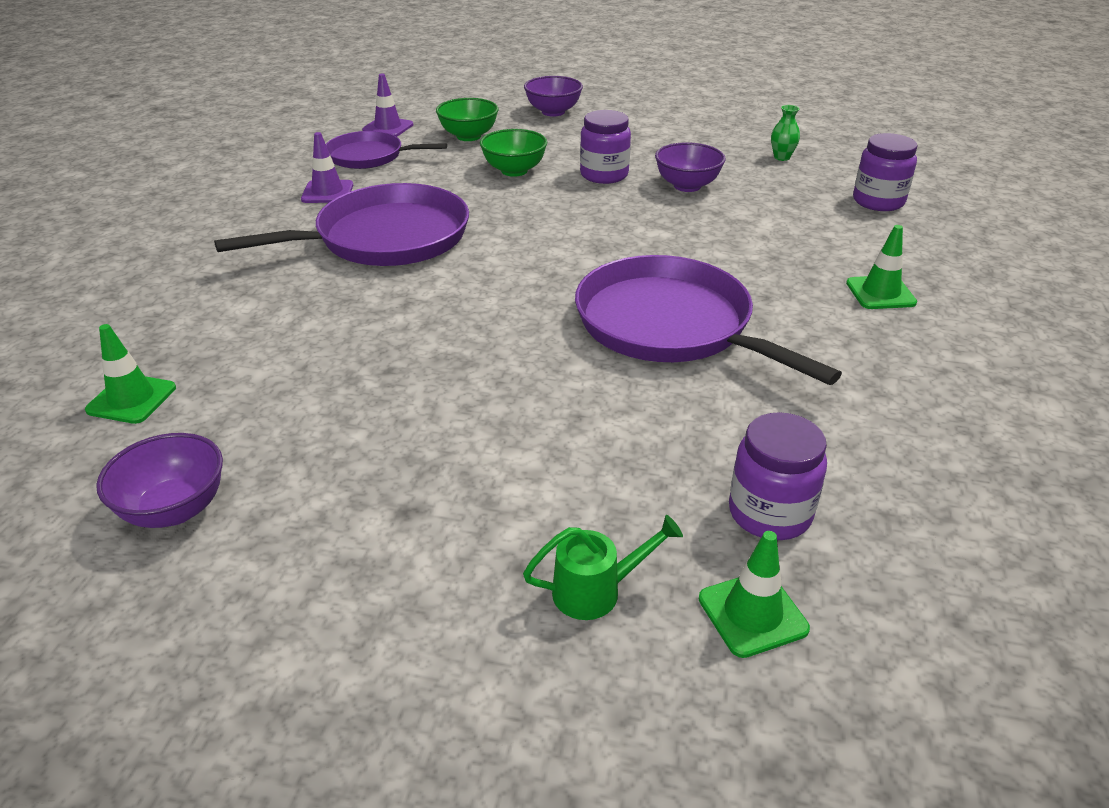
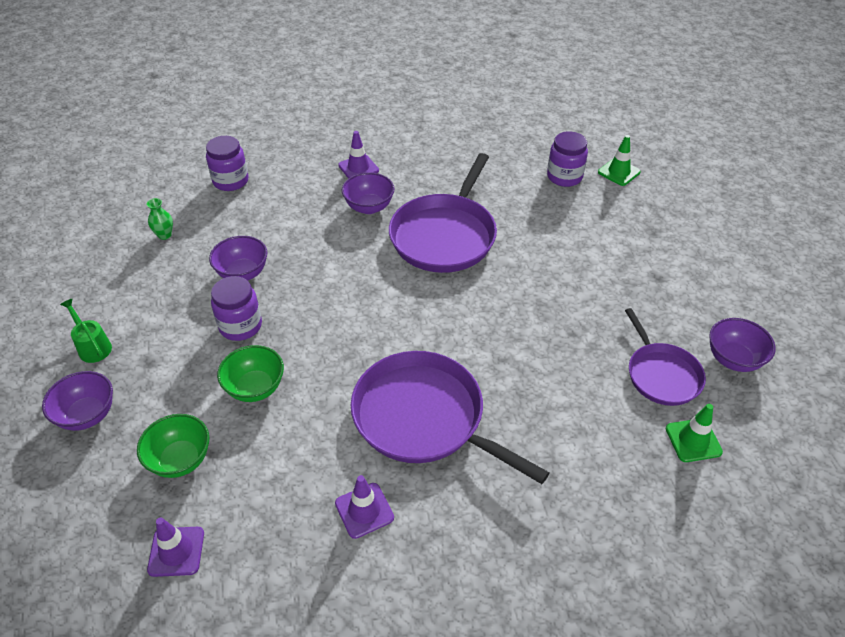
camera: 115 degrees left, 10 degrees up
(369, 156) = (265, 523): purple pan -> purple pan (661, 374)
(596, 591) = (644, 210): green watering can -> green watering can (93, 346)
(773, 281) = (369, 207): none -> purple bowl
(880, 293) = (358, 168): green traffic cone -> purple traffic cone

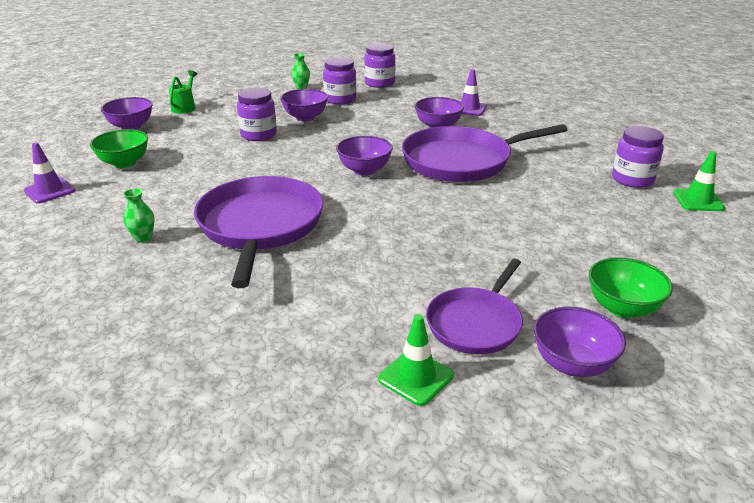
camera: 50 degrees right, 15 degrees down
(232, 227) = (340, 99): none -> purple jar
(255, 388) = (211, 160): green bowl -> green bowl (622, 308)
(364, 510) = (143, 238): purple traffic cone -> green vase
(397, 299) = (364, 170): none -> purple bowl

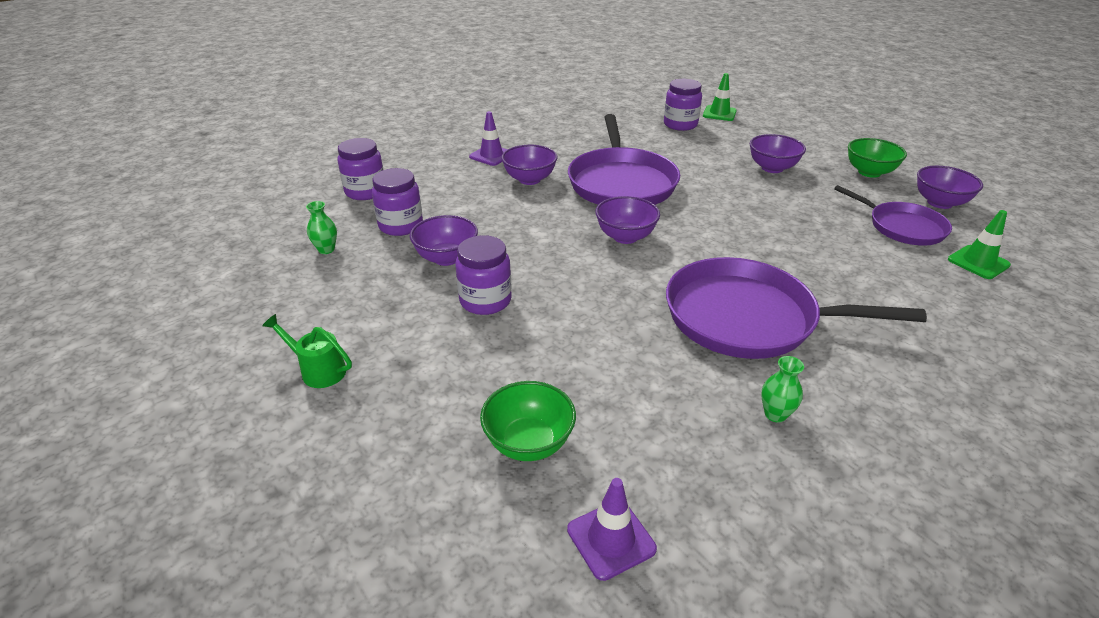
camera: 75 degrees left, 5 degrees up
(131, 127) = (368, 440): purple bowl -> purple bowl (772, 168)

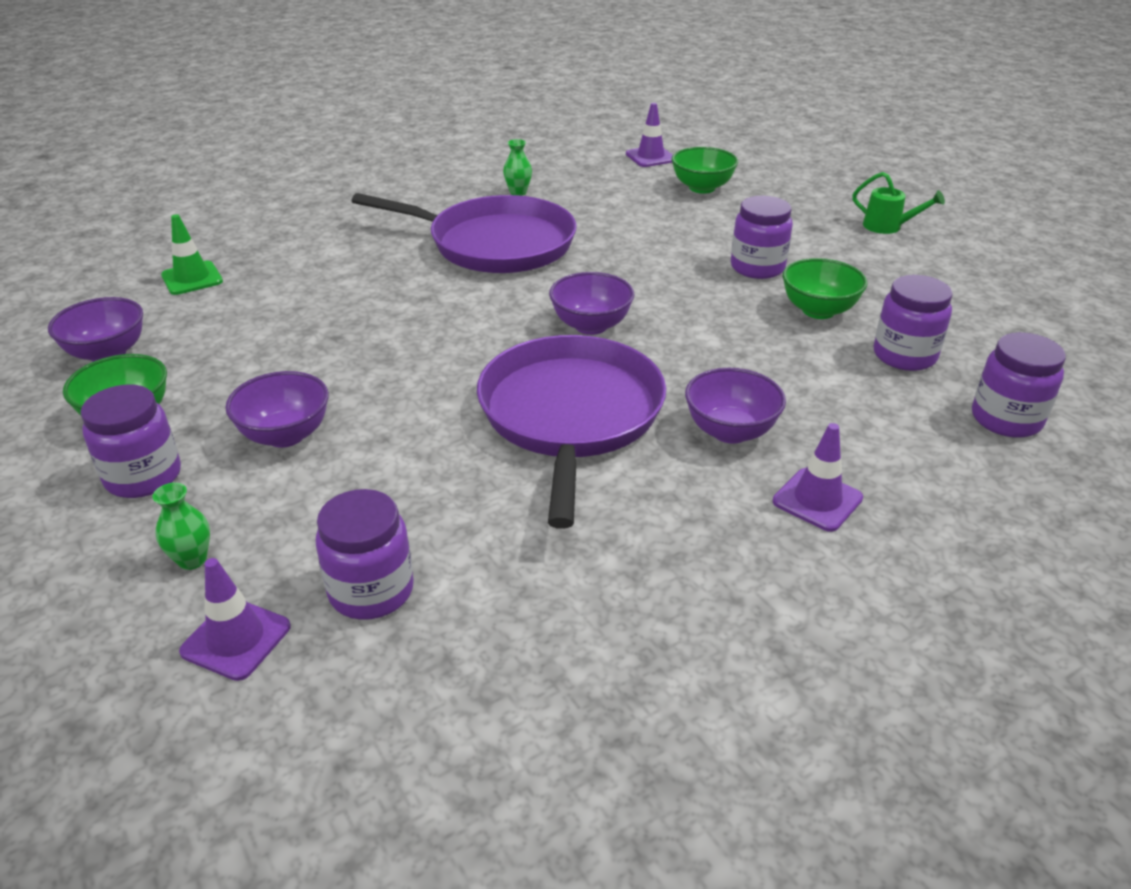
camera: 175 degrees left, 0 degrees up
(326, 249) = (980, 327): green vase -> green vase (192, 559)
(446, 258) = (818, 310): purple bowl -> green bowl
(719, 113) = (236, 639): green traffic cone -> purple traffic cone
(821, 150) = (143, 476): none -> purple jar
(902, 227) = (216, 321): purple pan -> none

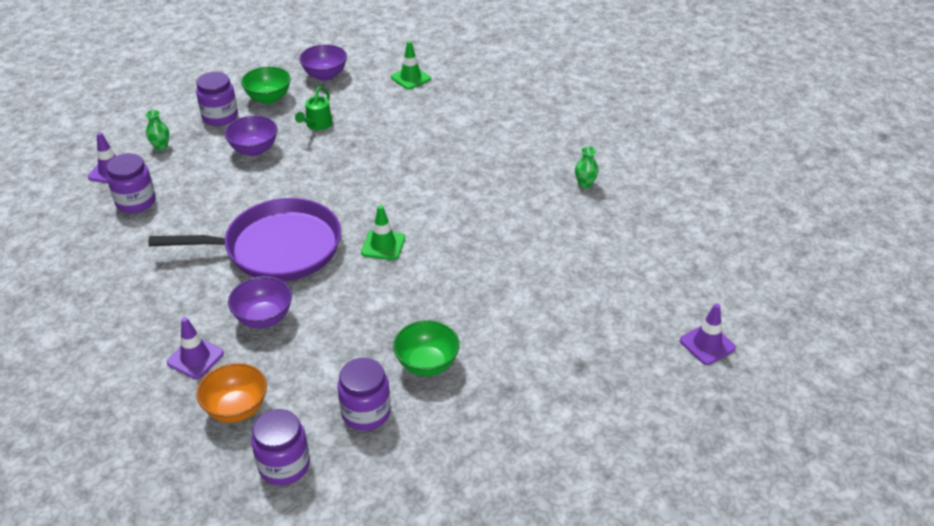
camera: 80 degrees right, 5 degrees up
(494, 244) = (491, 186): purple pan -> none
(591, 325) = (383, 245): purple bowl -> green traffic cone
(650, 157) = (696, 251): purple traffic cone -> purple traffic cone (707, 344)
(702, 188) = (639, 288): green bowl -> none
(757, 267) = (491, 327): purple jar -> none
(888, 227) = (600, 419): green watering can -> green watering can (317, 125)
(916, 458) = (236, 408): none -> orange bowl

